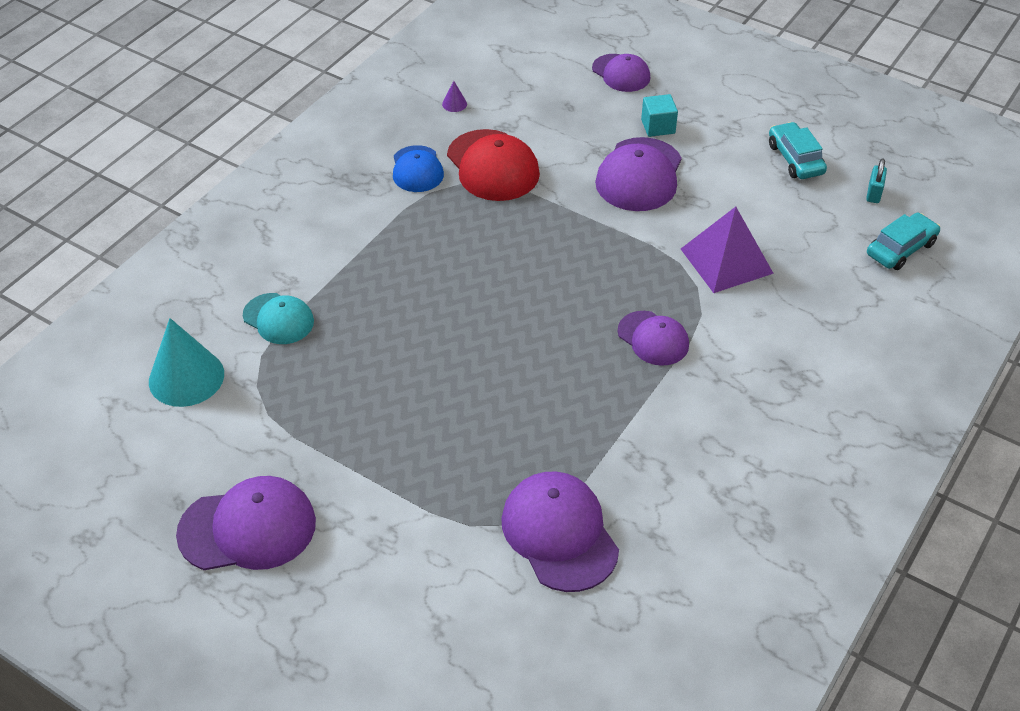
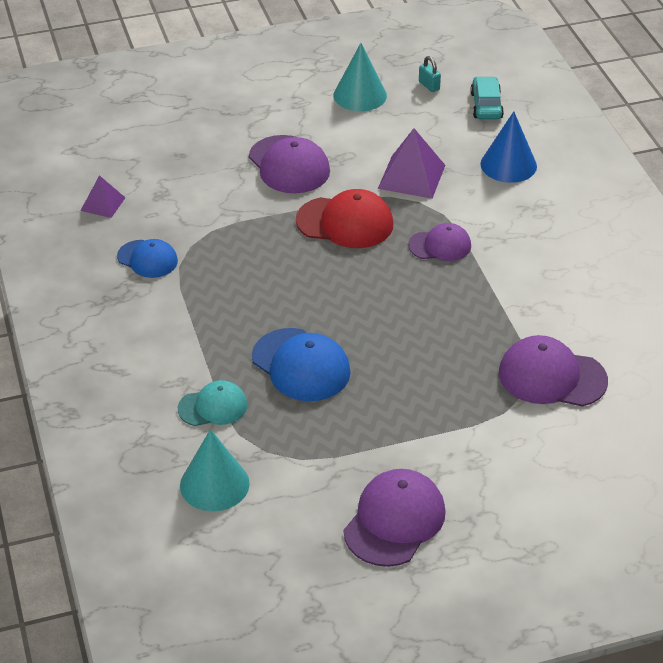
camera: 50 degrees left, 5 degrees down
(386, 342) = (301, 365): none -> blue cap
(454, 104) = (103, 204): purple cone -> purple pyramid
(493, 166) = (192, 222): red cap -> red cap (345, 223)
(621, 73) = (179, 114): purple cap -> none
(658, 126) = (254, 130): turquoise cube -> none
(795, 159) = (360, 95): turquoise car -> turquoise cone
(833, 317) = (508, 165): none -> blue cone

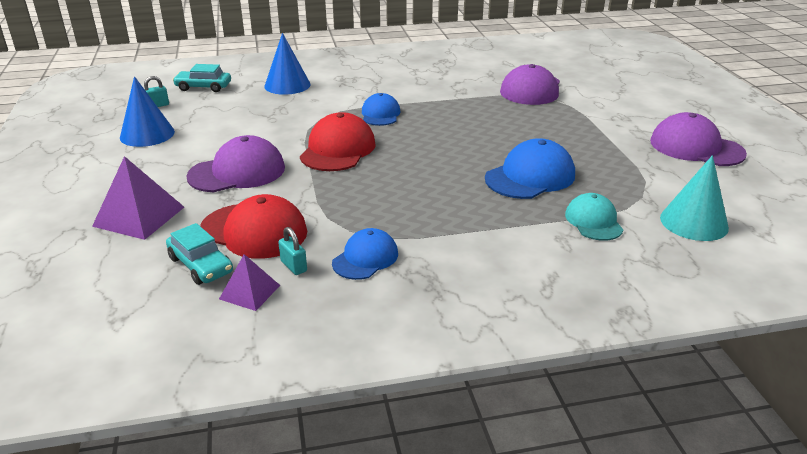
camera: 85 degrees left, 10 degrees down
(136, 221) = (293, 266): none -> turquoise padlock
(137, 173) = (200, 265): none -> turquoise car
(187, 192) = (254, 231): none -> red cap
(360, 95) = (147, 134): turquoise cone -> blue cone
(411, 176) = (284, 119): purple pyramid -> purple pyramid (139, 216)
(440, 245) = (380, 114): purple cap -> blue cap

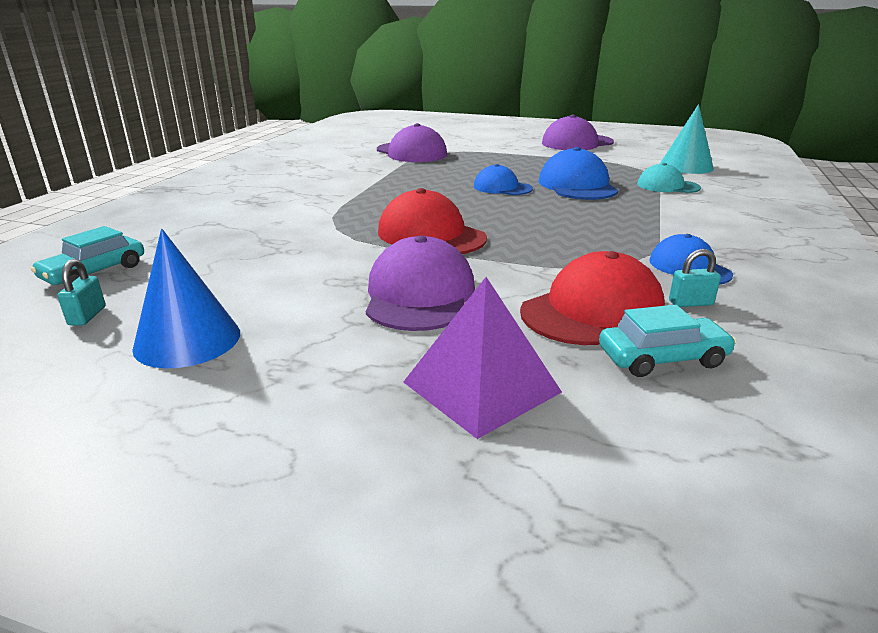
camera: 60 degrees left, 5 degrees down
(250, 292) = (741, 337): purple pyramid -> none
(287, 85) = (205, 226): blue cone -> none
(380, 114) = (372, 204): blue cap -> blue cap (502, 187)

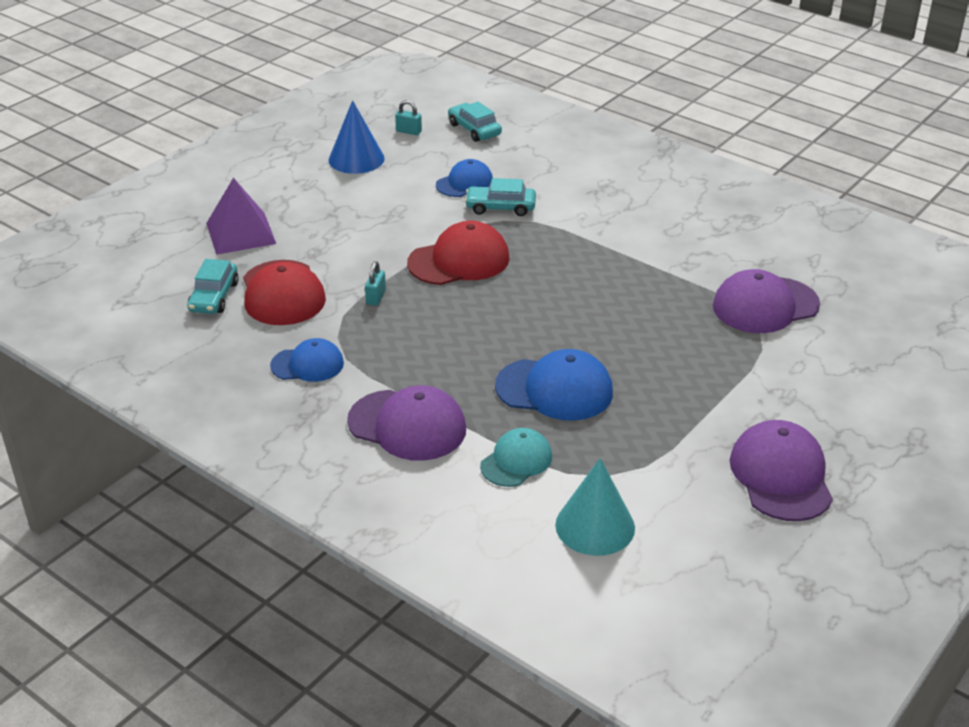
camera: 110 degrees right, 10 degrees up
(309, 233) = (500, 207): none -> turquoise car
(419, 295) = (355, 235): purple cap -> purple cap (407, 425)
(502, 187) = (574, 334): blue cap -> blue cap (464, 183)
(690, 303) = (259, 337): turquoise padlock -> turquoise padlock (376, 297)

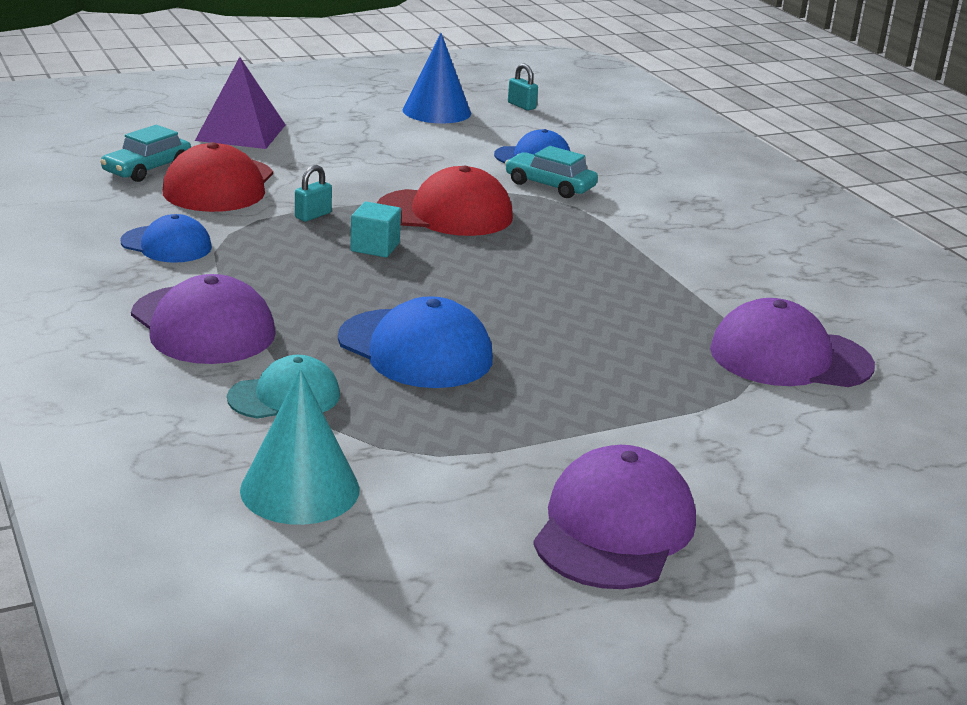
camera: 25 degrees right, 10 degrees down
(445, 311) = (375, 247): none -> turquoise cube
(474, 129) = (598, 121): turquoise car -> none

